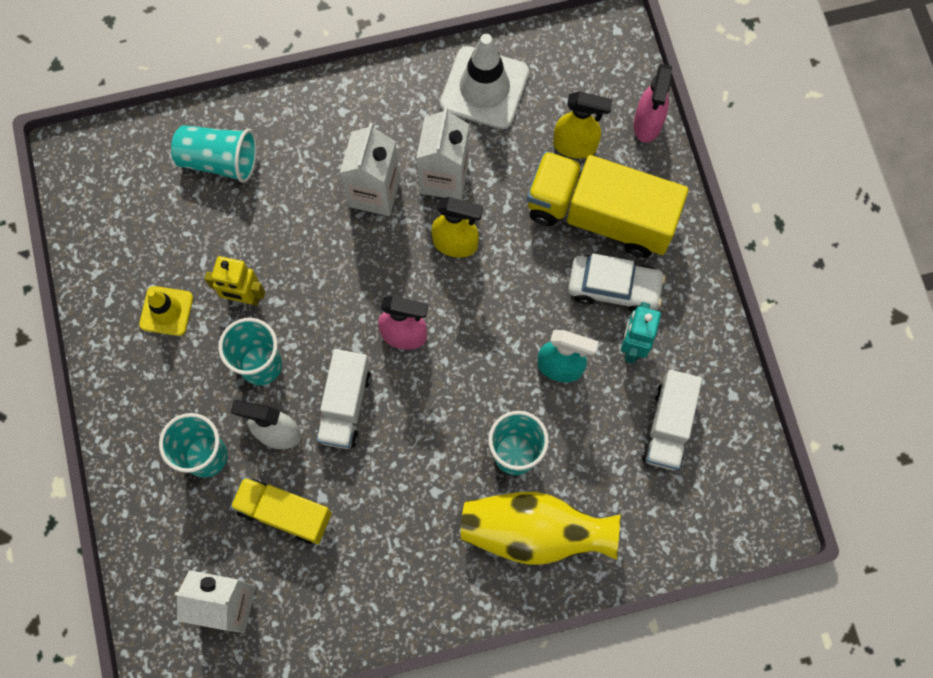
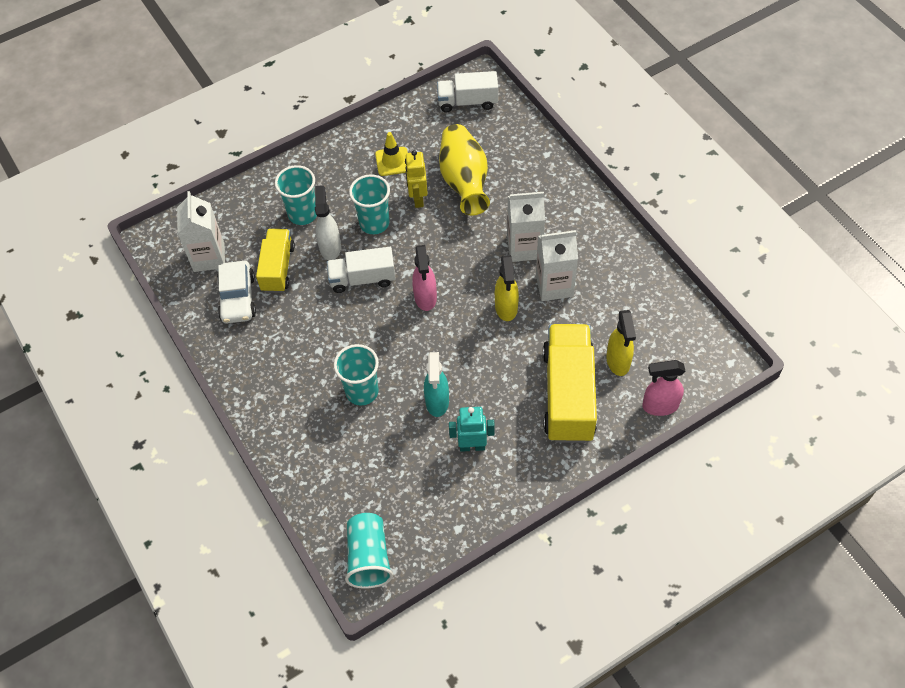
camera: 75 degrees right, 15 degrees down
(219, 161) = (509, 154): turquoise cup -> turquoise cup (369, 557)
(484, 88) = (637, 289): white traffic cone -> none
(534, 532) = (308, 420): yellow vase -> yellow vase (464, 181)
(614, 288) = (513, 420): white car -> white car (238, 298)
(668, 426) = (417, 488): white truck -> white truck (467, 102)

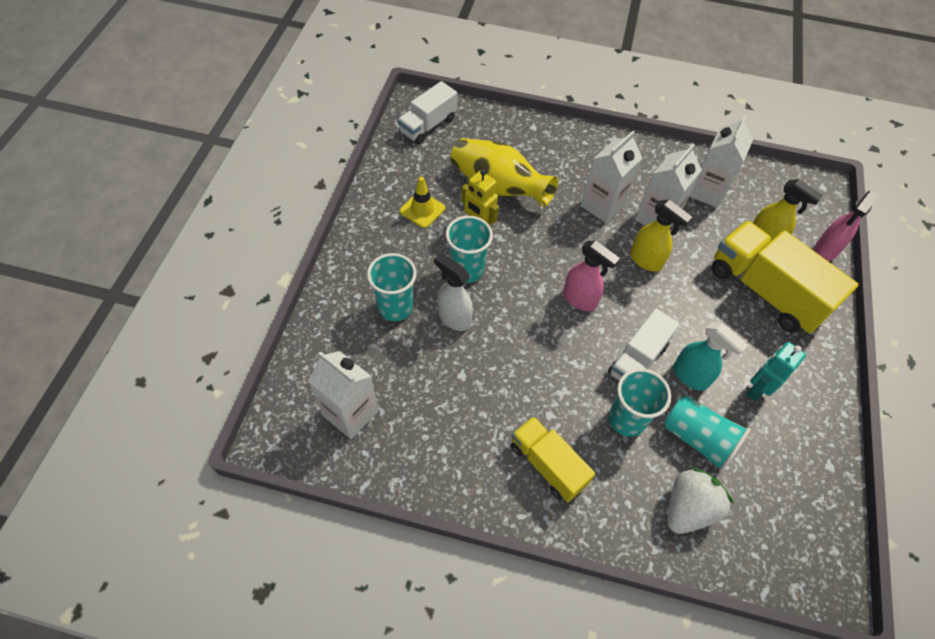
camera: 50 degrees left, 0 degrees up
(238, 298) = (423, 429): white car -> none
(278, 268) = (428, 372): yellow truck -> yellow truck (547, 464)
(335, 469) = (688, 508): none -> white strawberry
(362, 279) = (512, 323): white truck -> white truck (638, 359)
(369, 557) = (806, 559): turquoise cup -> turquoise cup (698, 439)
(622, 295) = (707, 191): none -> white carton

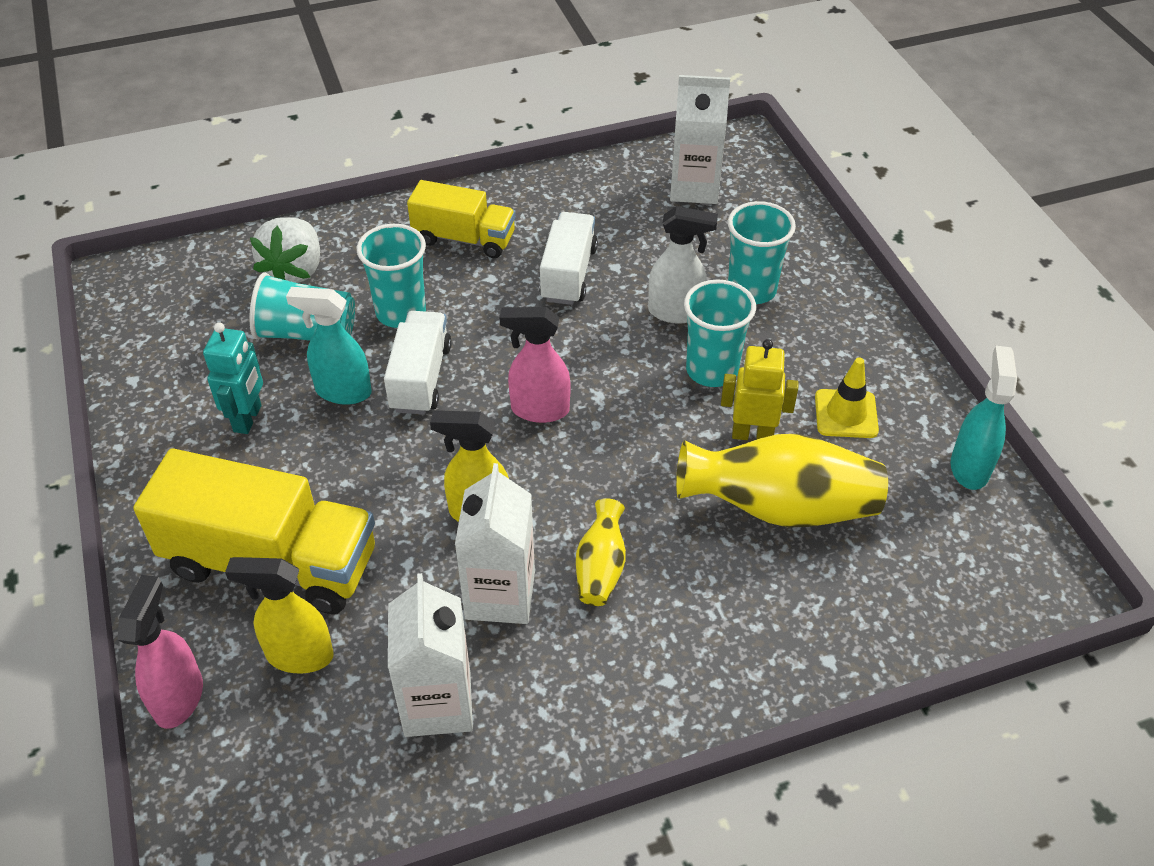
camera: 150 degrees right, 10 degrees down
(394, 157) = (969, 467): none -> turquoise spray bottle
(428, 125) = (989, 553): white truck -> white truck (568, 274)
(602, 205) = (600, 568): white carton -> yellow vase

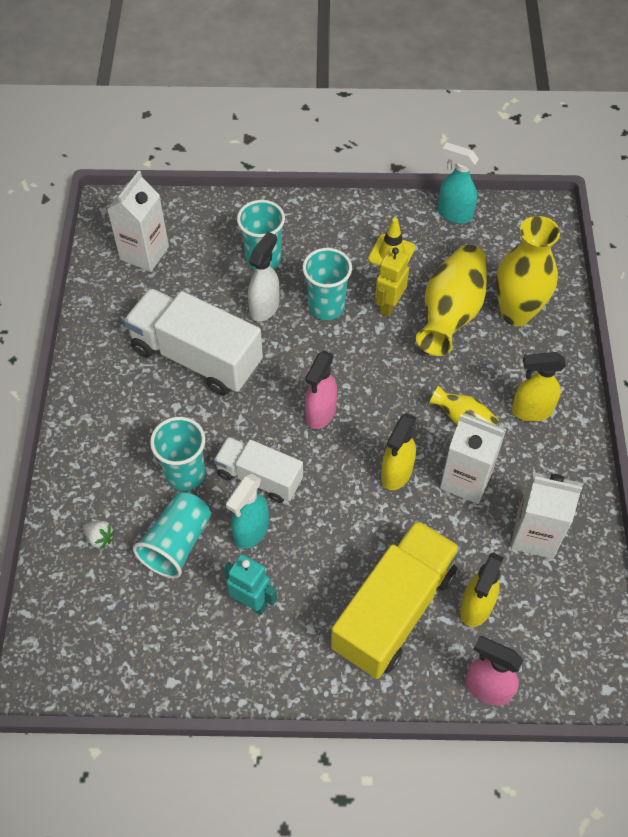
camera: 70 degrees left, 10 degrees up
(294, 270) = (100, 538): white strawberry -> white strawberry, size x0.48
(464, 238) = (123, 411): yellow truck -> none
(568, 274) = (196, 357): white truck -> white truck, size x1.66
(655, 651) = (531, 411): none -> yellow spray bottle
(829, 590) = (516, 313): none -> yellow vase

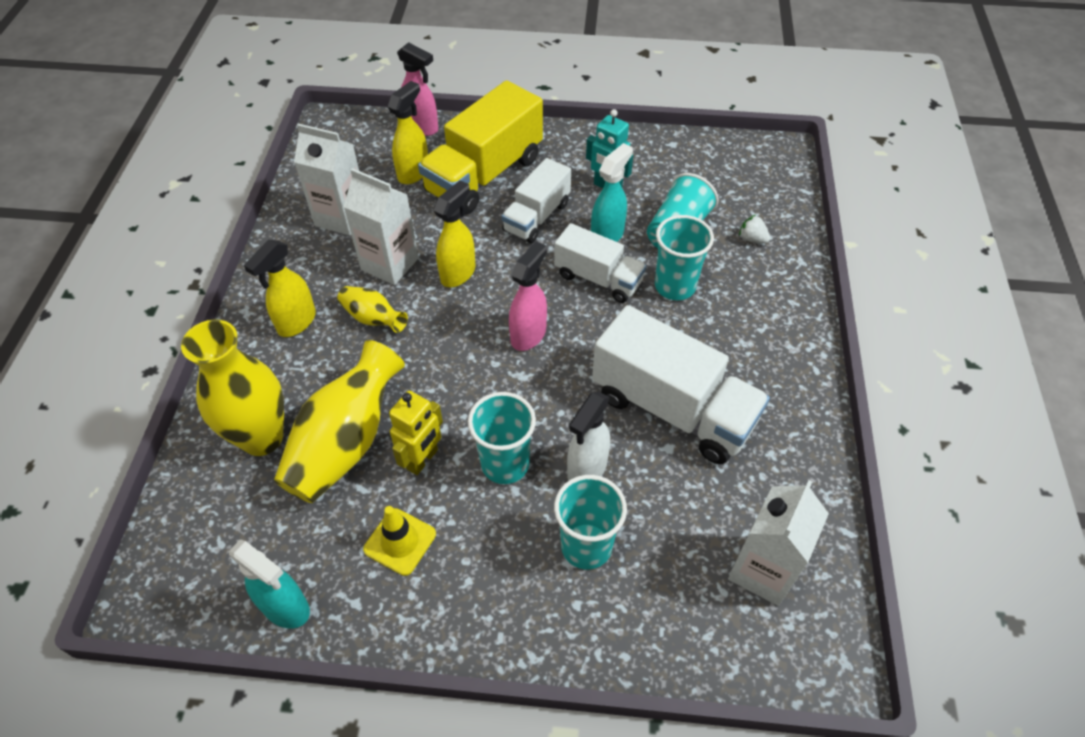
camera: 175 degrees left, 5 degrees down
(327, 551) = (537, 217): none -> white truck
(531, 411) = (296, 322): yellow spray bottle -> yellow spray bottle turned 120 degrees clockwise

